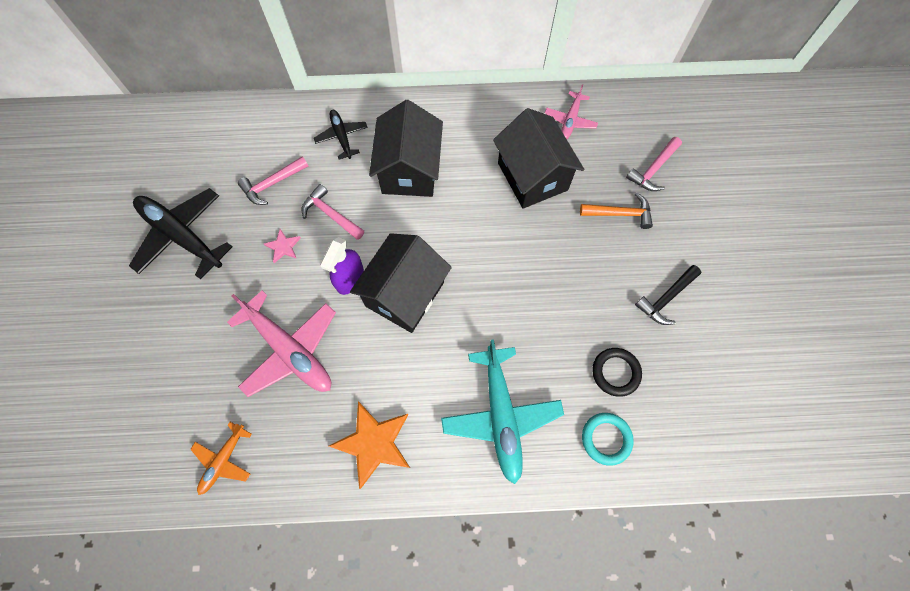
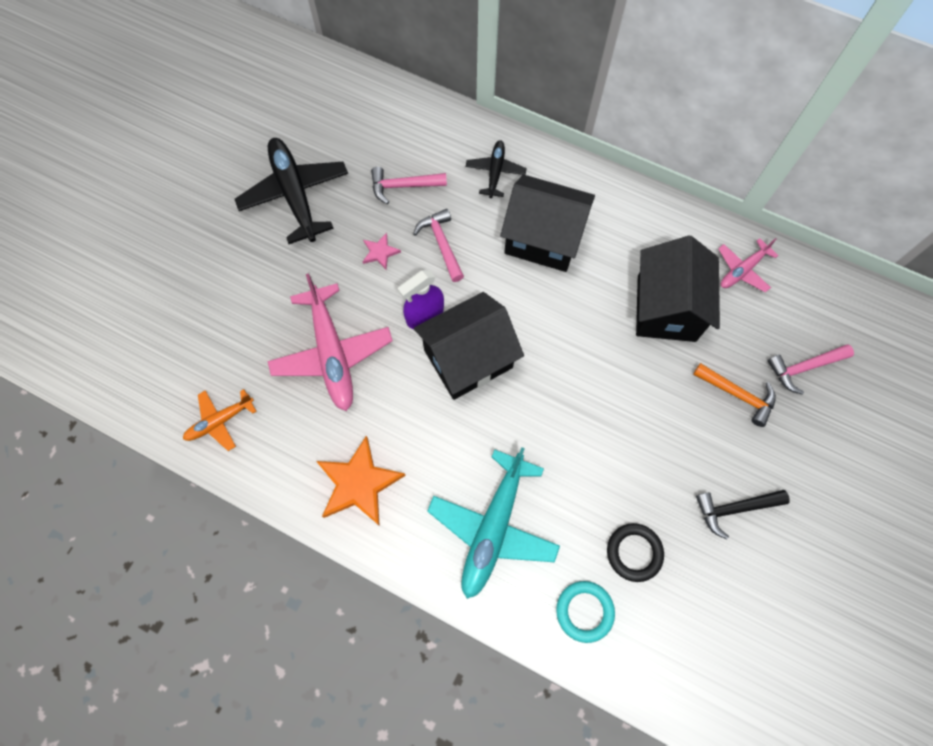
camera: 30 degrees right, 0 degrees up
(409, 170) = (543, 239): black house -> black house turned 75 degrees clockwise

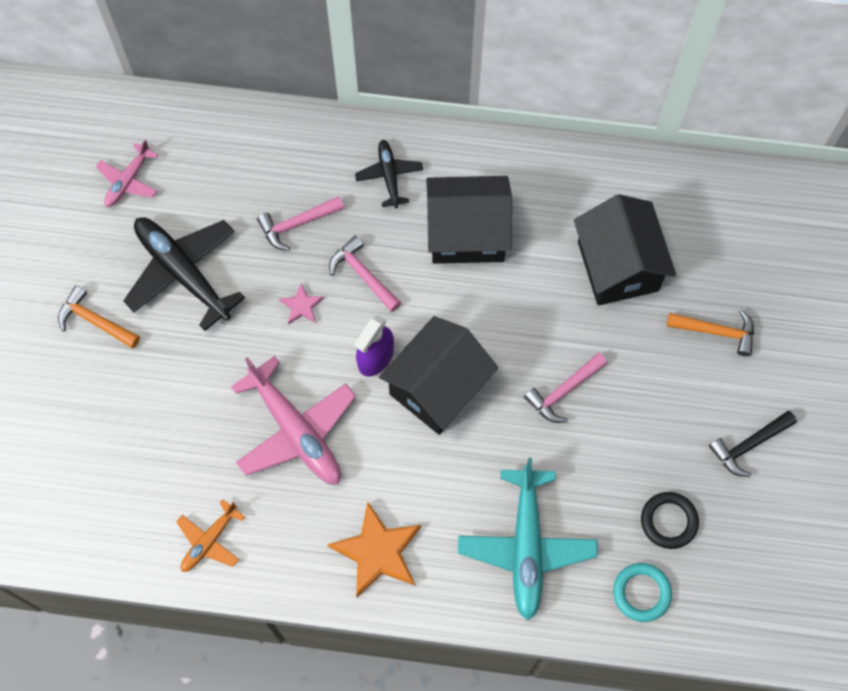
camera: 20 degrees left, 0 degrees up
(208, 210) = (95, 321): none -> orange hammer
(742, 270) = (680, 199): pink plane -> pink plane (128, 180)
(804, 368) = (771, 282): pink hammer -> pink hammer (564, 391)

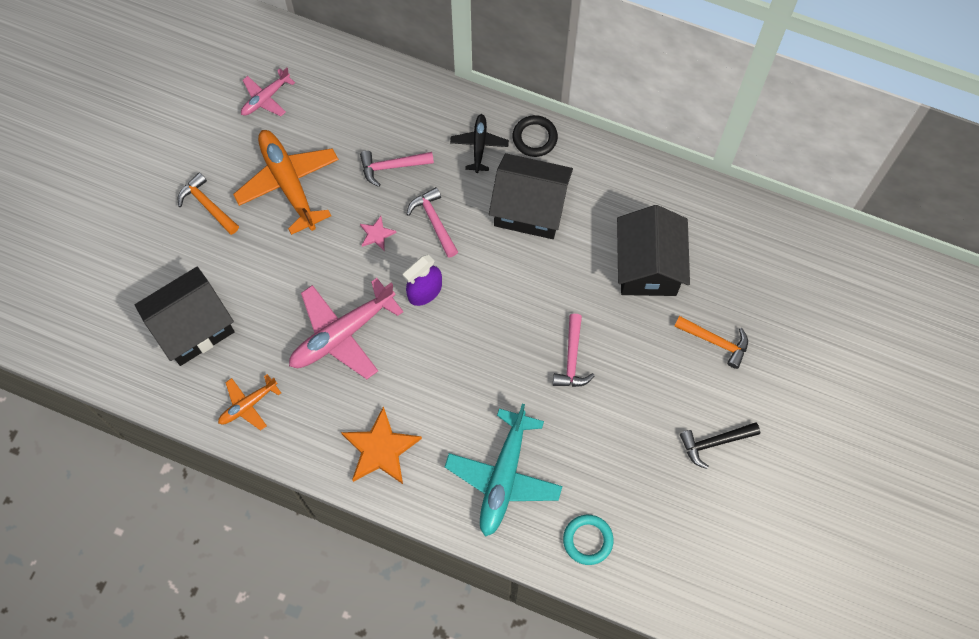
camera: 15 degrees right, 0 degrees up
(183, 273) = (288, 184): black plane -> orange plane
(295, 430) = (342, 334): pink plane -> pink plane turned 75 degrees clockwise
(438, 387) = (468, 329): black house -> black house (193, 327)
(564, 391) = (572, 358): pink hammer -> pink hammer turned 60 degrees counterclockwise
(668, 521) = (628, 487): black ring -> black ring (534, 138)

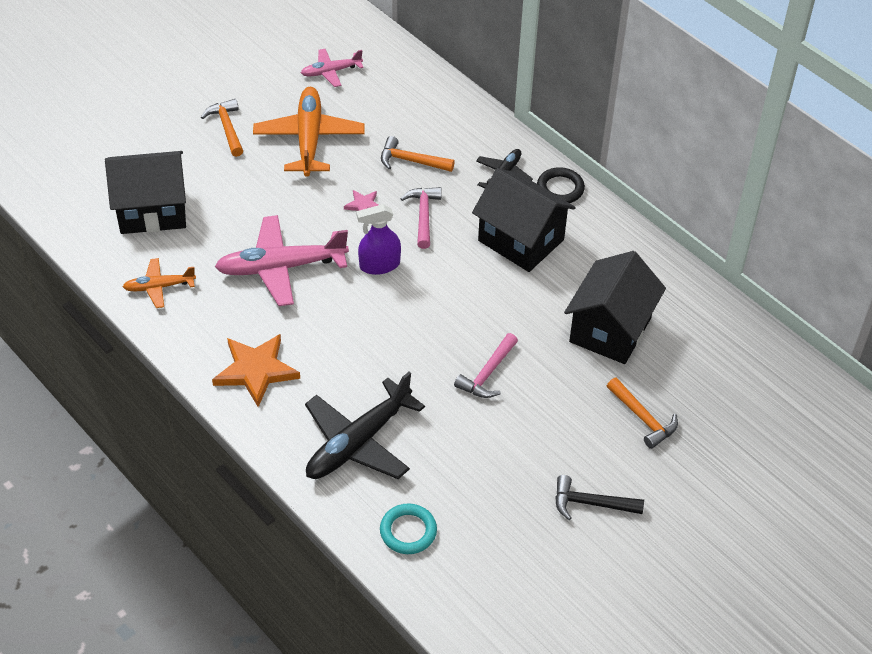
camera: 25 degrees right, 20 degrees down
(392, 166) = (411, 161): pink hammer -> orange hammer
(504, 476) = (359, 442): turquoise plane -> black plane

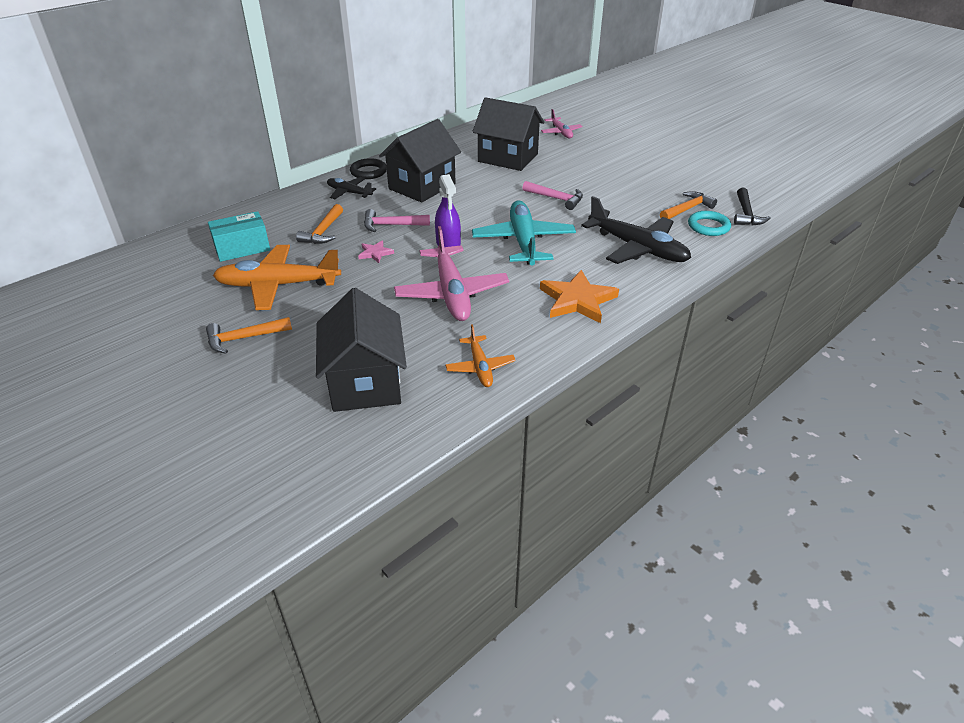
camera: 90 degrees left, 10 degrees down
(331, 72) = (181, 276): pink plane -> pink plane (561, 132)
(379, 332) = (523, 242): none -> turquoise plane
(380, 104) = (242, 248): none -> turquoise box
(591, 503) = (654, 166): black hammer -> black hammer (746, 214)
(643, 418) = (581, 150): orange hammer -> orange hammer (687, 209)

